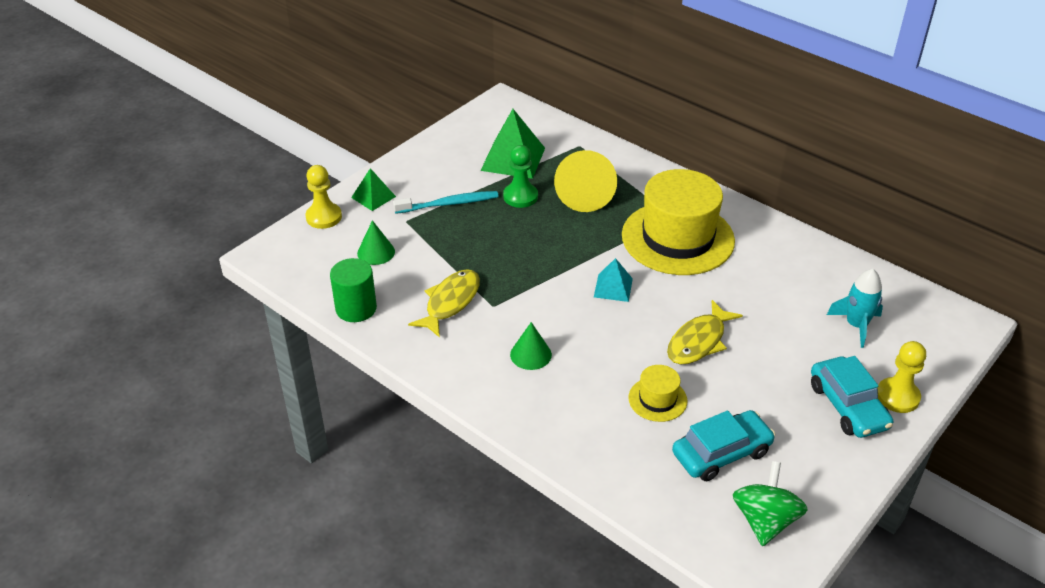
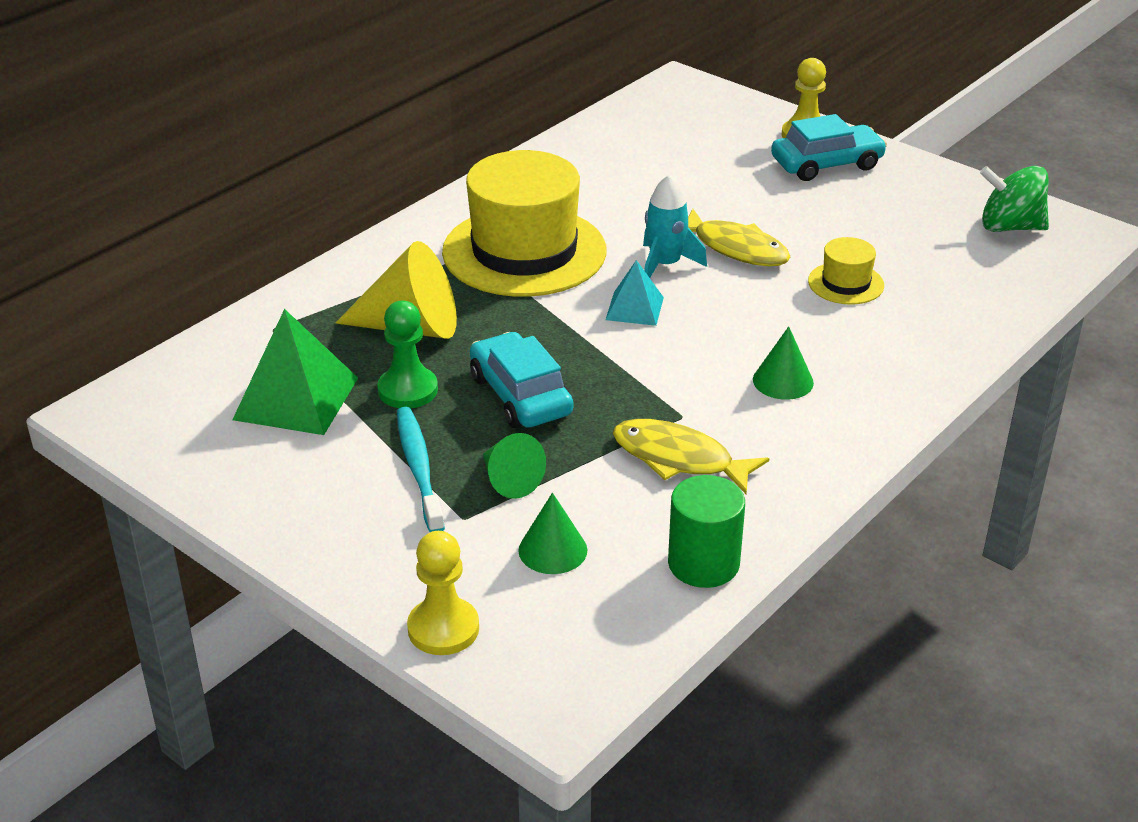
camera: 90 degrees left, 5 degrees down
(373, 197) = (386, 564): green pyramid -> none
(436, 236) = (509, 480): none -> green cone
(721, 453) = (921, 246): turquoise car -> turquoise car (520, 395)
(856, 325) = (692, 145): turquoise rocket -> turquoise rocket (665, 265)

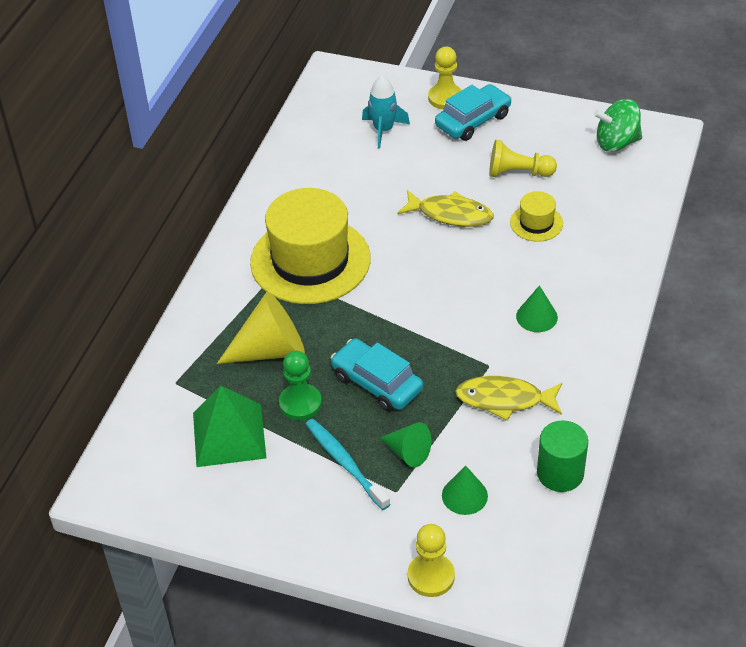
camera: 20 degrees left, 10 degrees up
(634, 308) = (411, 287): turquoise pyramid -> none
(665, 265) = (411, 243): turquoise rocket -> turquoise rocket (383, 130)
(853, 227) = (518, 173): none -> yellow pawn

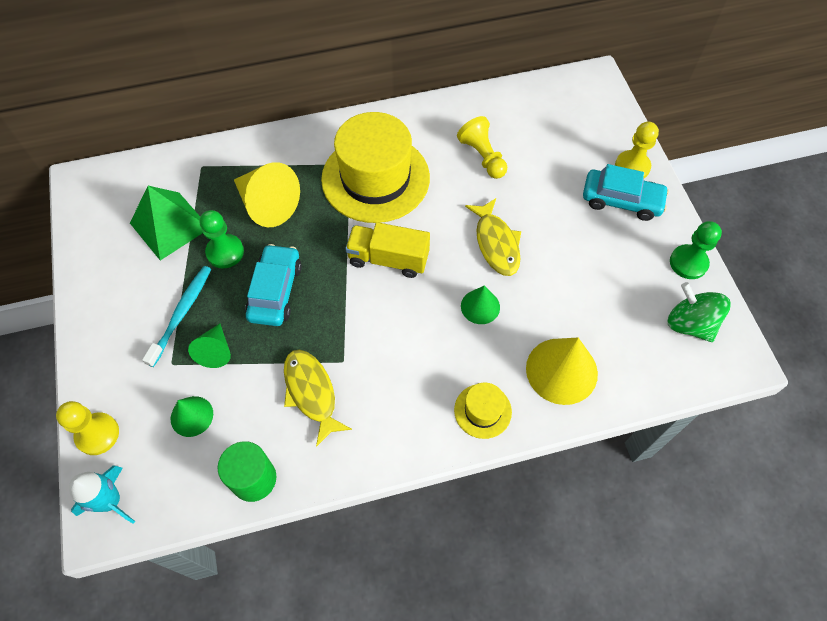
camera: 55 degrees right, 15 degrees up
(383, 130) = (557, 146): turquoise rocket -> turquoise rocket (110, 501)
(408, 290) = (388, 259): none -> yellow truck
(518, 173) = (585, 266): yellow pawn -> yellow pawn (482, 156)
(536, 223) = (534, 311): yellow hat -> yellow hat (482, 411)
(536, 316) = (422, 369): green cone -> green cone (480, 306)
(563, 115) = (688, 263): none -> green pawn
(602, 233) = (561, 370): none -> yellow cone

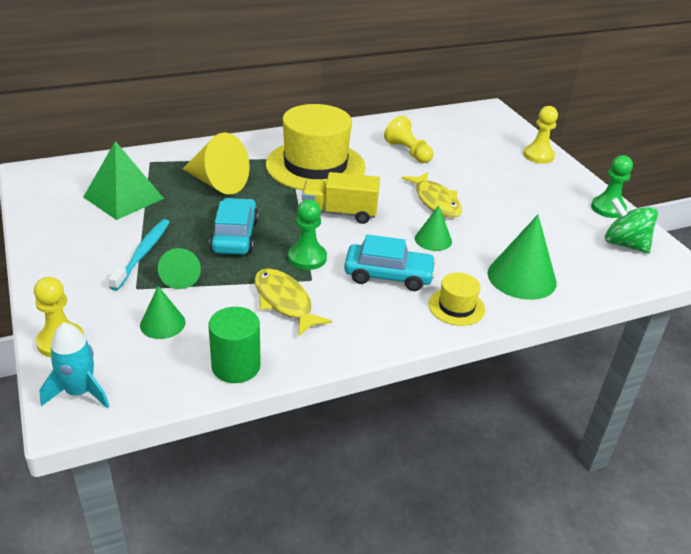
camera: 10 degrees left, 25 degrees down
(225, 252) = (181, 213): green pawn -> green pawn (307, 258)
(561, 370) = (521, 277): yellow cone -> green cone
(621, 200) = (536, 174): turquoise car -> turquoise car (388, 275)

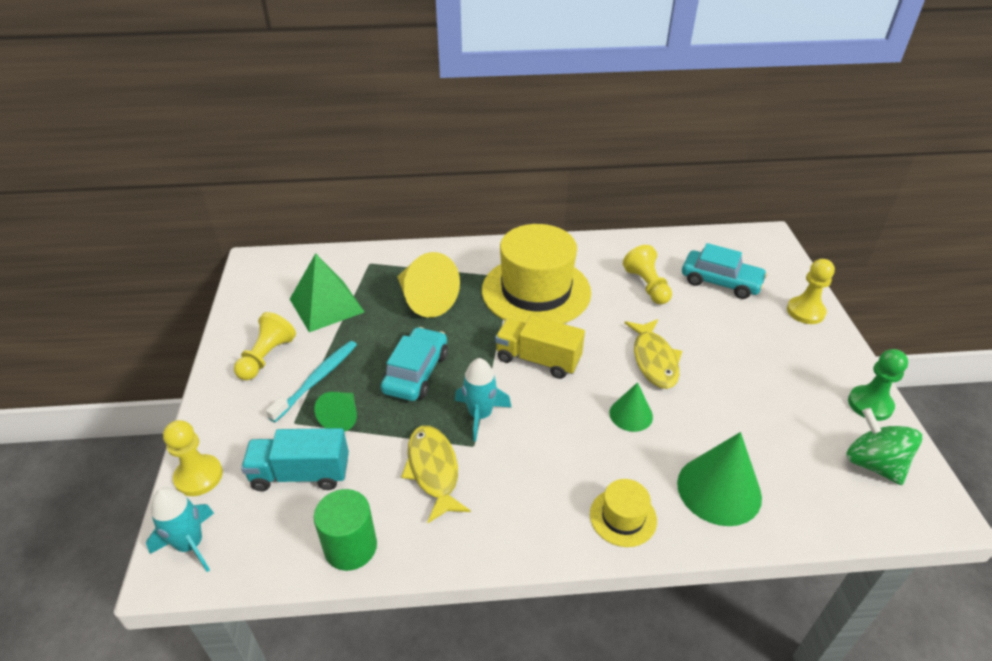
camera: 20 degrees right, 5 degrees up
(83, 244) = (266, 357): none -> yellow pawn
(162, 323) = (301, 474): green cone -> turquoise truck
(307, 258) = (480, 415): green pawn -> turquoise rocket
(388, 275) = (560, 456): turquoise car -> turquoise car (720, 282)

